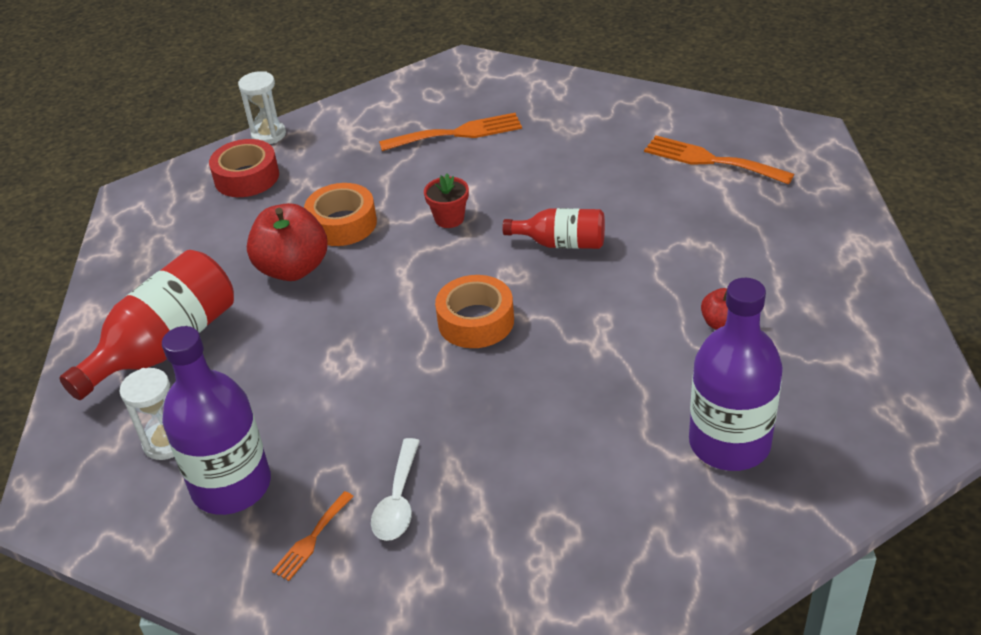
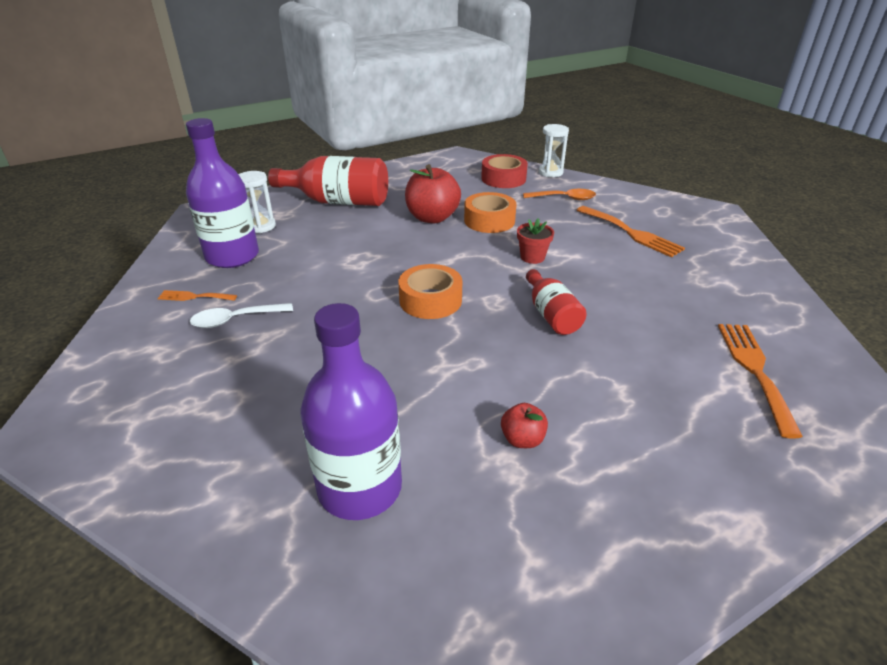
camera: 60 degrees right, 5 degrees down
(343, 149) = (564, 198): none -> orange spoon

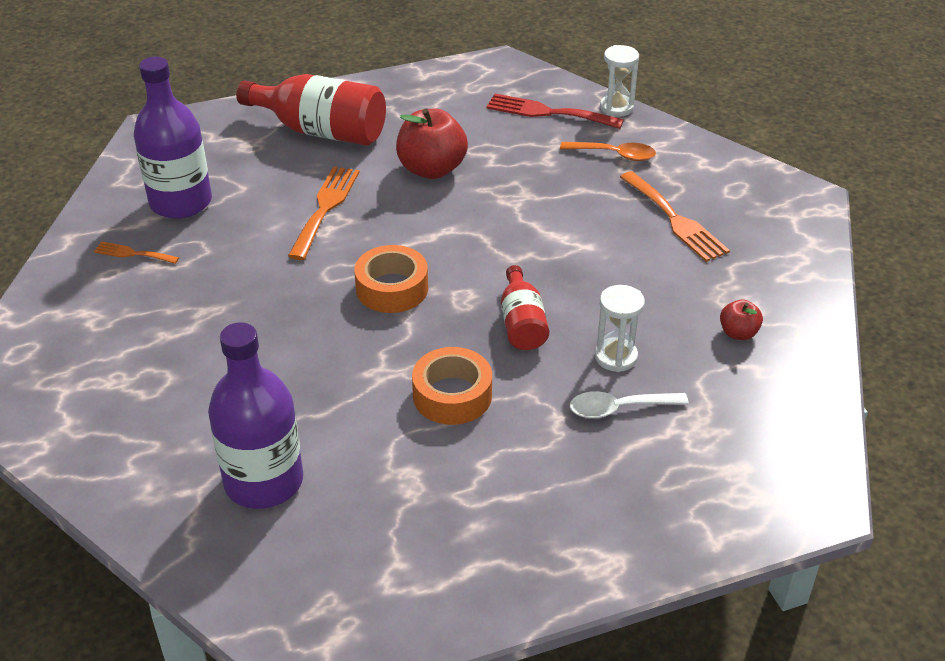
camera: 10 degrees right, 5 degrees up
(235, 320) = (174, 288): white spoon -> white spoon (619, 408)
(261, 226) = (220, 161): white hourglass -> white hourglass (616, 357)
(489, 220) = (502, 181): orange tape -> orange tape (452, 395)
(503, 178) = (547, 112): red tape -> red fork
(522, 439) = (432, 457): red apple -> red apple (738, 333)
(532, 257) = (533, 243): red flower pot -> none
(754, 370) = (715, 417): orange fork -> orange fork (325, 208)

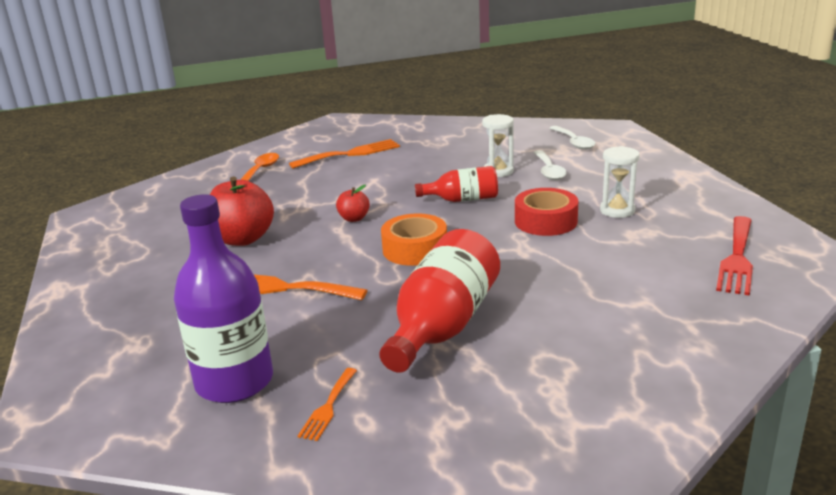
camera: 85 degrees left, 15 degrees down
(264, 481) = (664, 290): purple bottle -> none
(321, 131) = (139, 299): red bottle -> red bottle (442, 326)
(452, 395) = (545, 221): orange tape -> red tape
(547, 112) = (182, 194): red fork -> red fork (737, 258)
(616, 107) = (194, 170): white hourglass -> white hourglass (617, 210)
(738, 333) = (473, 140): red apple -> red apple (354, 218)
(739, 445) = (574, 142): none -> white spoon

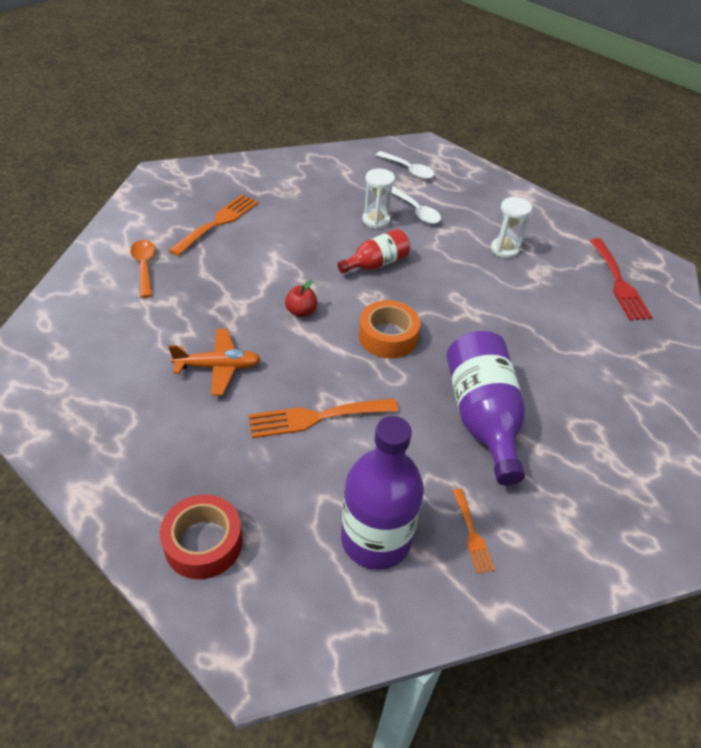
camera: 35 degrees left, 20 degrees up
(242, 239) = (218, 367): red apple -> orange plane
(442, 326) = (482, 418): red bottle -> purple bottle
(545, 221) = (462, 275): red tape -> red tape (203, 543)

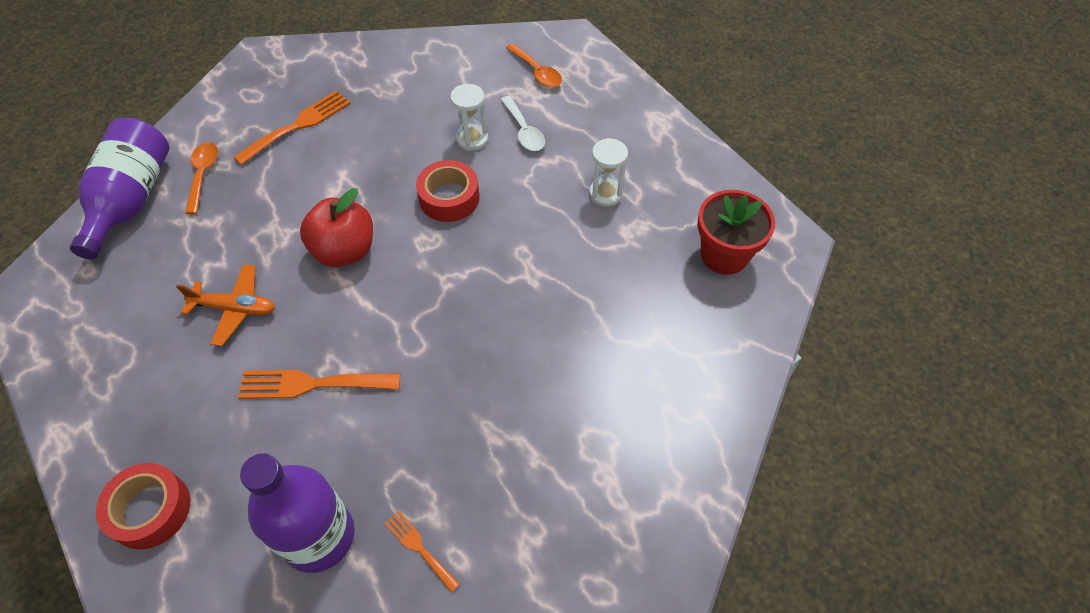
camera: 15 degrees right, 10 degrees up
(301, 312) = (344, 251): red apple -> red apple, size x1.97
(376, 264) = (449, 198): red bottle -> red tape
(388, 336) = (426, 294): orange tape -> none
(408, 170) = (537, 72): white spoon -> orange spoon
(472, 534) = (419, 548): orange fork -> orange fork turned 135 degrees clockwise
(482, 418) = (487, 411): purple bottle -> purple bottle (131, 200)
(619, 283) = (724, 255): red fork -> red flower pot

